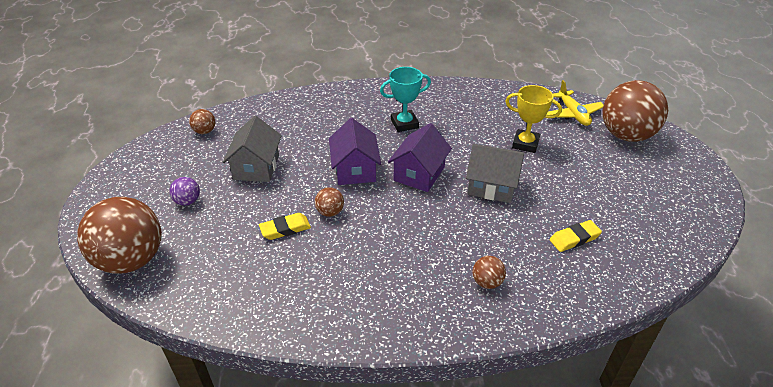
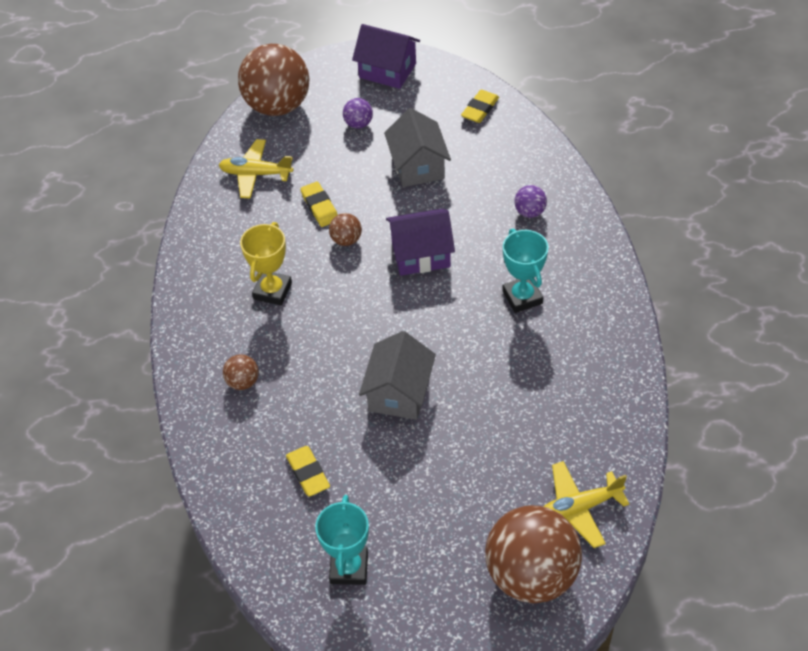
camera: 90 degrees right, 10 degrees up
(205, 131) = (480, 109): brown ball -> yellow eraser
(225, 277) = (256, 174): none -> yellow plane
(256, 167) = (418, 166): grey house -> grey house turned 75 degrees clockwise
(324, 115) = (530, 212): none -> purple ball
(419, 174) = (417, 317): purple house -> purple house (387, 71)
(525, 144) = (493, 437): yellow trophy -> yellow trophy (272, 291)
(650, 216) = (349, 568): none -> turquoise trophy

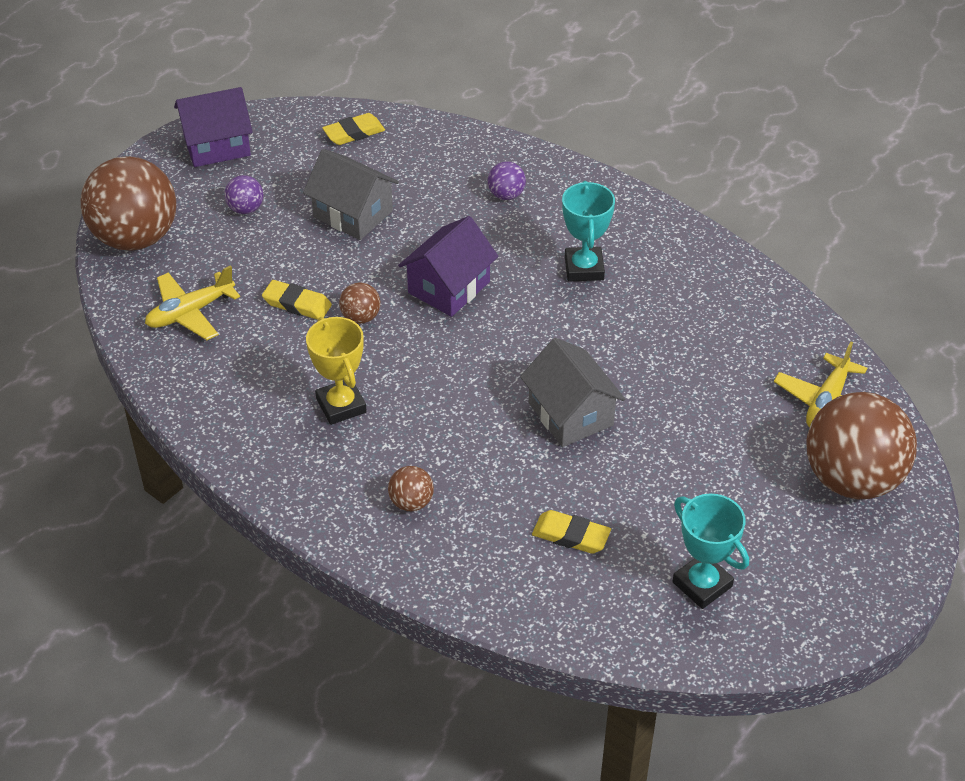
camera: 45 degrees left, 5 degrees down
(480, 109) = (354, 133): yellow eraser -> yellow eraser turned 75 degrees clockwise
(522, 297) = (584, 268): turquoise trophy -> turquoise trophy turned 60 degrees clockwise

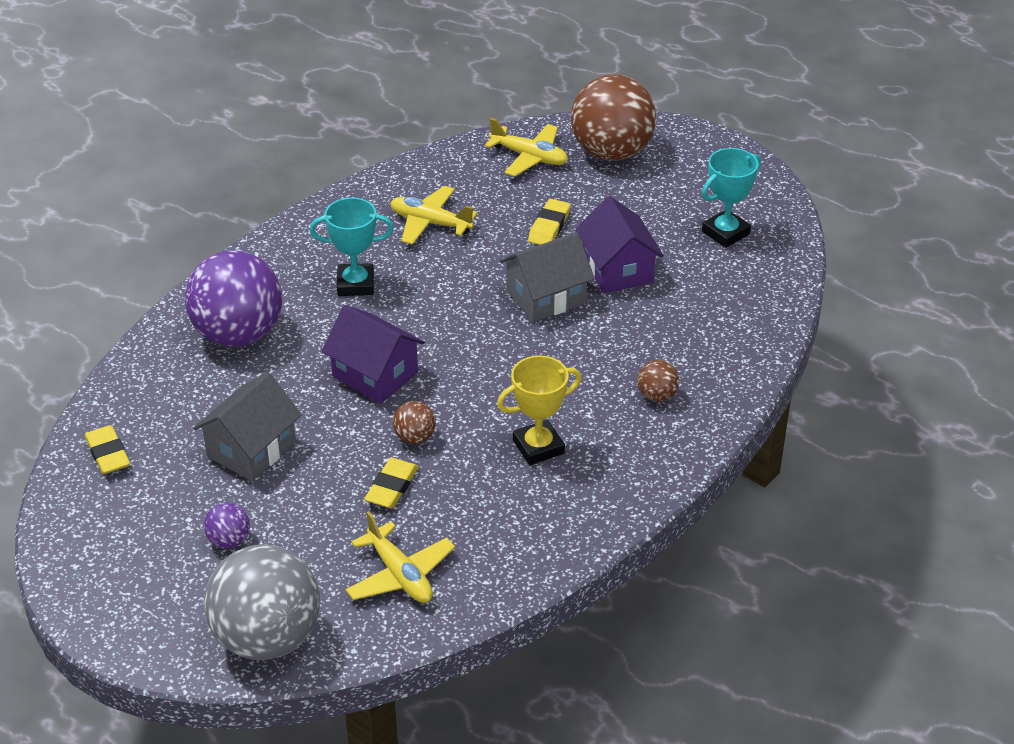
camera: 90 degrees left, 5 degrees down
(136, 238) = (267, 638): brown ball -> grey ball
(217, 146) = (105, 576): purple house -> purple house (617, 270)
(506, 195) = (238, 334): purple ball -> purple ball, size x2.36
(571, 535) = (684, 300): yellow eraser -> yellow eraser (549, 227)
(690, 320) = (430, 223): none -> yellow plane

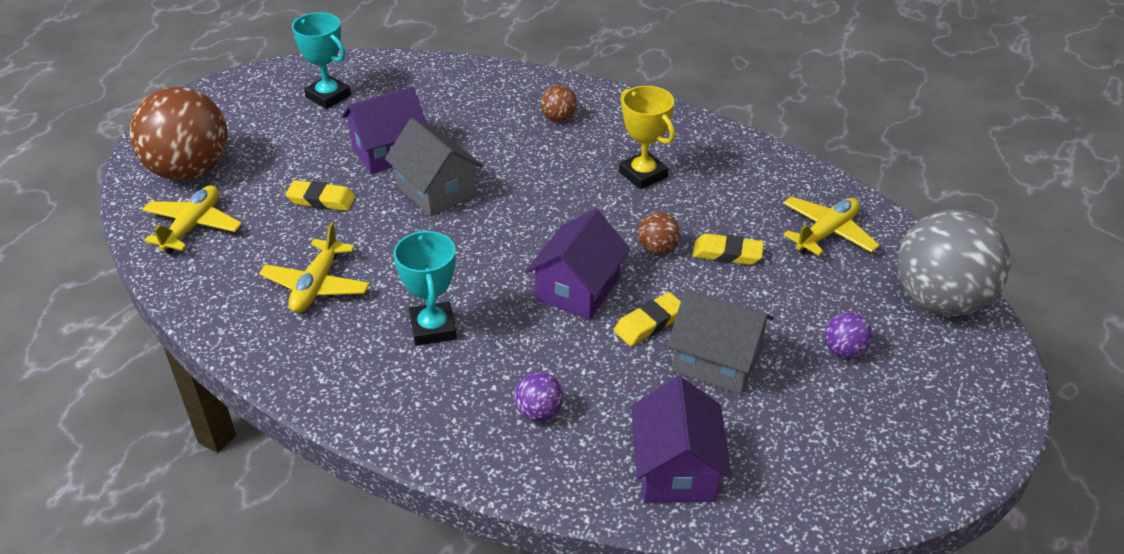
camera: 100 degrees left, 0 degrees up
(108, 454) = (771, 484): yellow eraser -> yellow eraser (649, 323)
(147, 402) = (676, 469): none -> purple house
(238, 334) = (539, 412): purple ball -> purple ball, size x0.42

